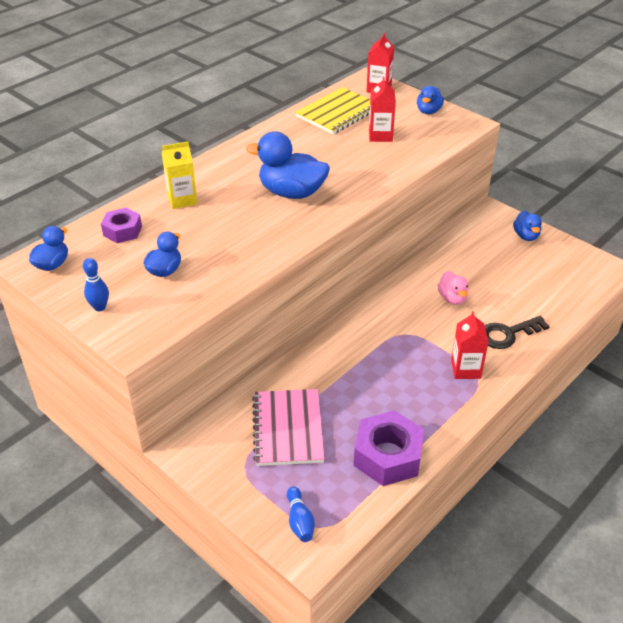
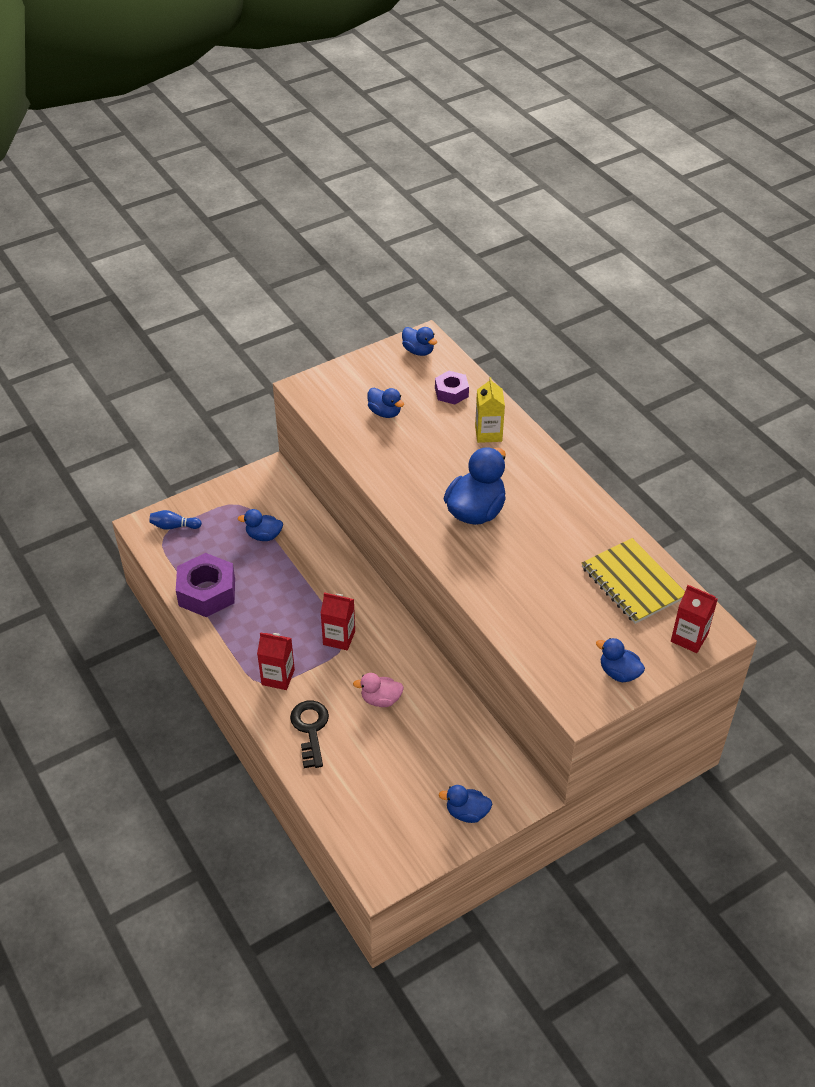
camera: 105 degrees right, 5 degrees up
(99, 307) = (353, 373): blue bowling pin -> none
(288, 429) = (264, 536): pink notebook -> blue duck
(380, 135) = (570, 609): red carton -> red carton (339, 638)

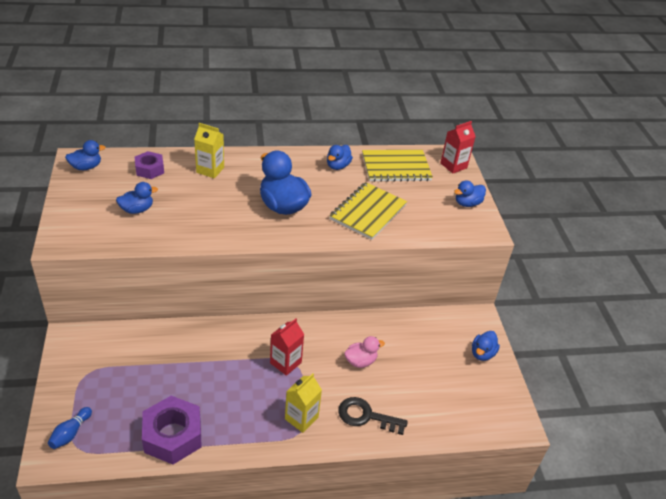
camera: 70 degrees left, 5 degrees down
(264, 536) = (139, 370): blue duck -> blue duck (338, 166)
(278, 677) = (301, 418): red carton -> yellow carton
(380, 699) = (360, 361): pink duck -> pink duck turned 135 degrees counterclockwise
(523, 584) = (368, 212): none -> yellow notebook

